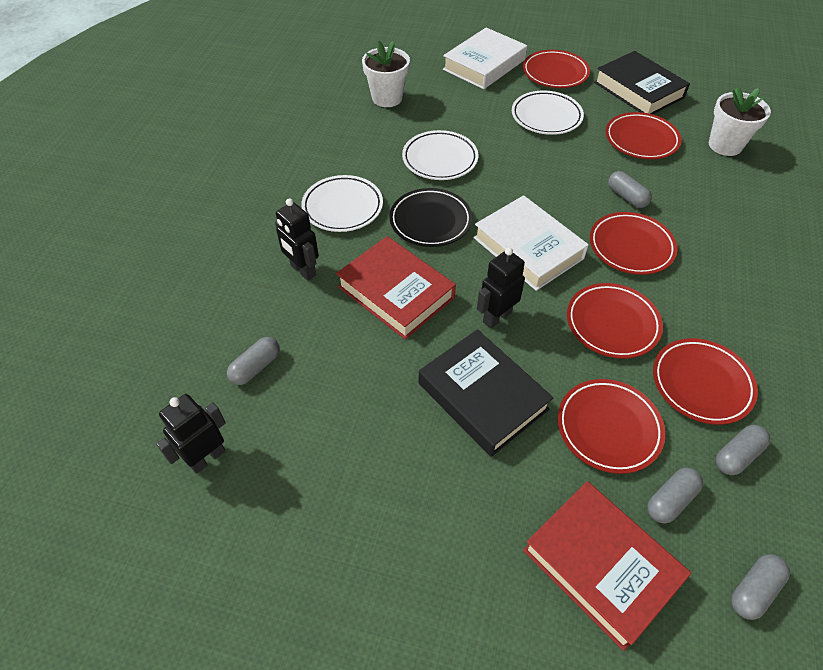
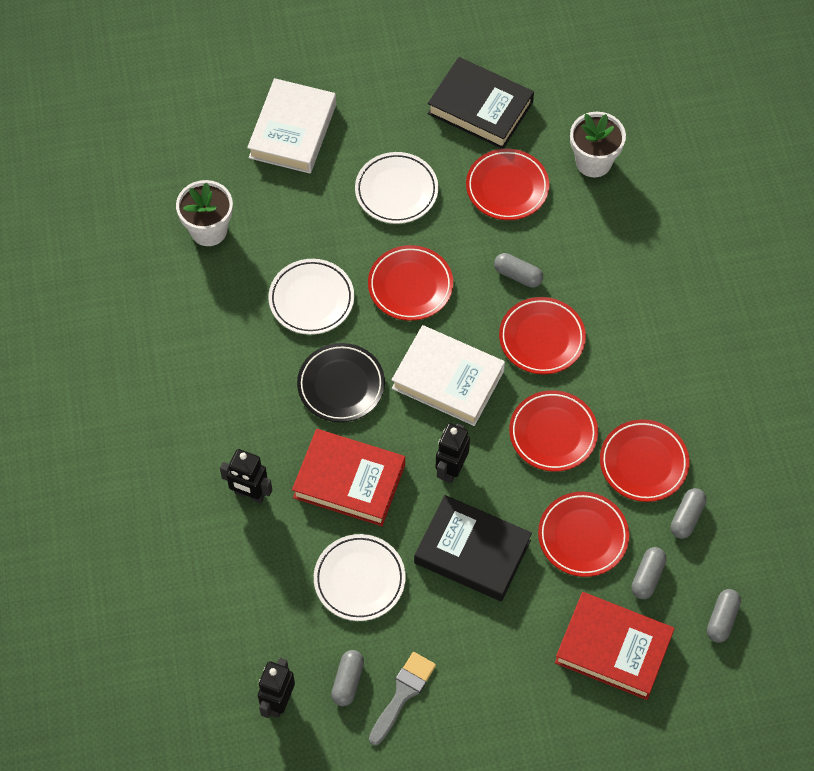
camera: 25 degrees left, 10 degrees up
(256, 367) = (268, 608): grey capsule -> grey capsule (348, 681)
(336, 508) = (403, 694): none -> grey brush
(342, 207) = (245, 404): white plate -> white plate (359, 579)
(555, 73) = (379, 115): red plate -> red plate (410, 286)

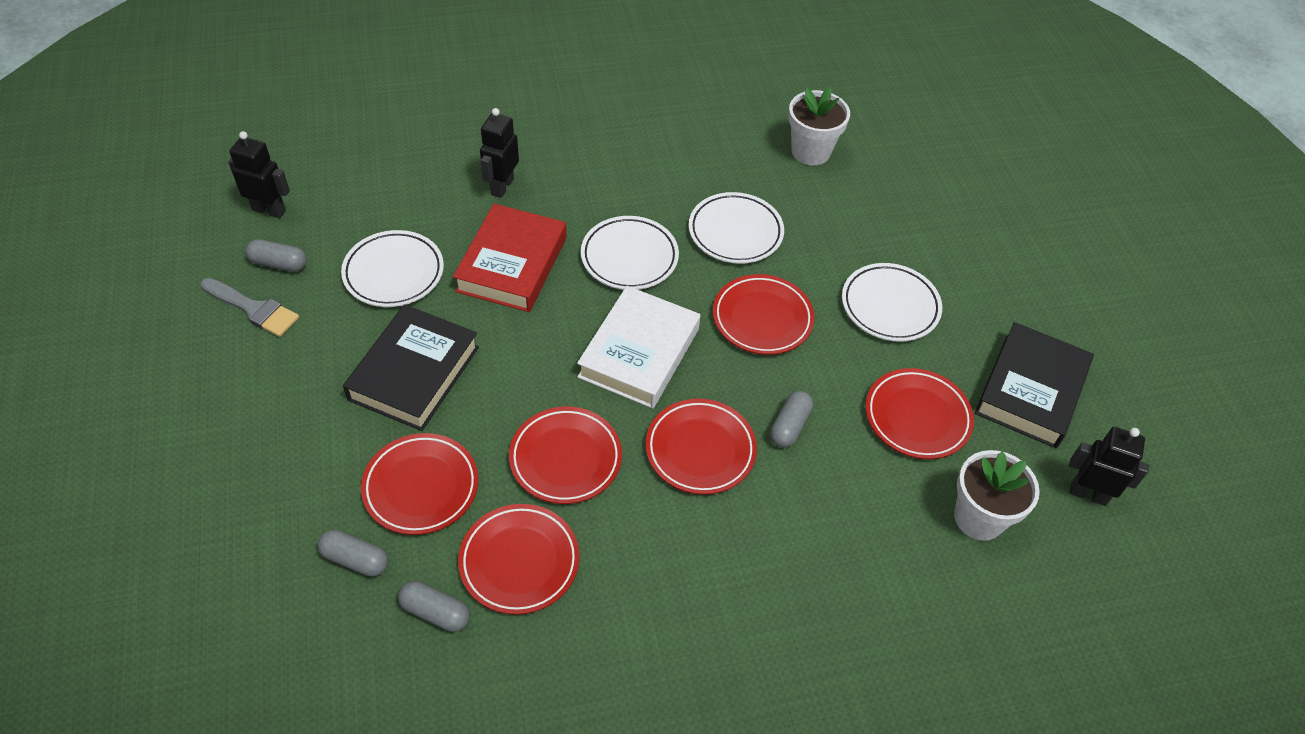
camera: 85 degrees right, 10 degrees down
(292, 131) = (950, 215): white book -> none
(341, 385) = (629, 257): black plate -> white plate
(451, 469) = (521, 354): black robot -> black robot (1088, 494)
(613, 649) = (264, 516): red book -> none
(722, 619) = (279, 650): grey capsule -> none

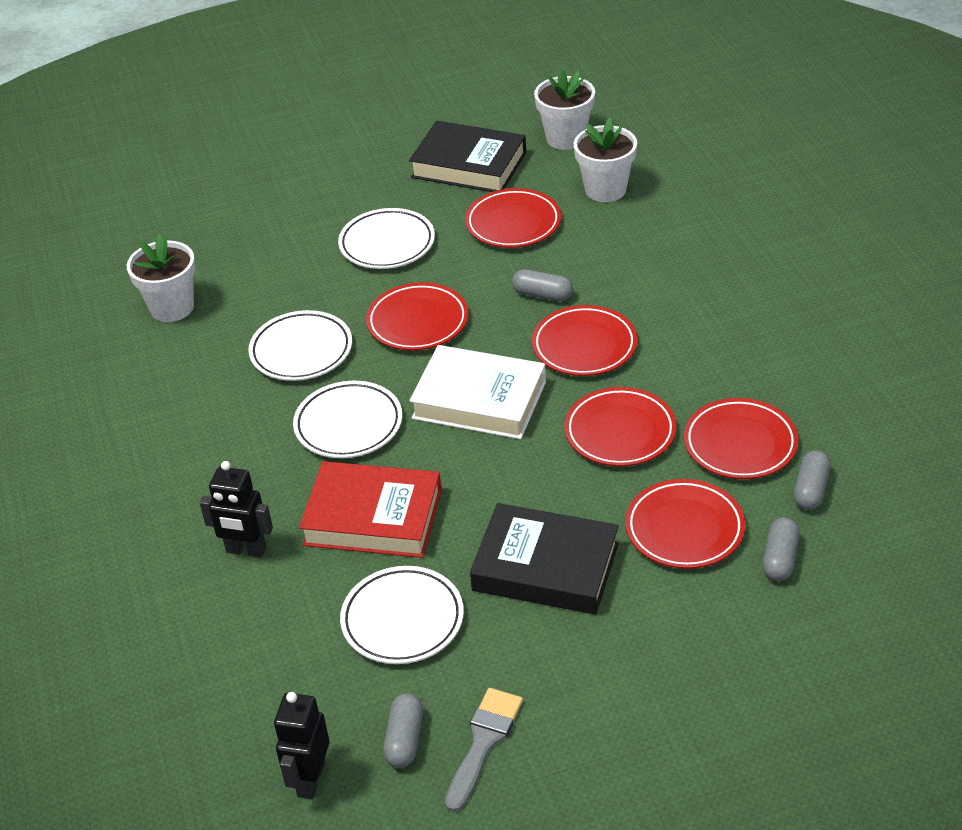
camera: 90 degrees left, 10 degrees down
(1088, 494) = (566, 138): black robot -> white flower pot

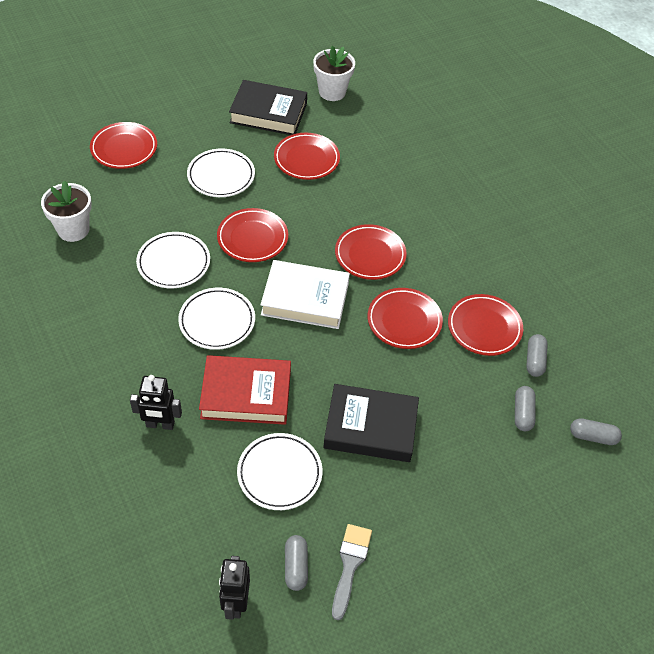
camera: 15 degrees left, 10 degrees up
(542, 295) = (335, 215): grey capsule -> grey capsule (593, 436)
(605, 189) = (365, 132): white flower pot -> none
(684, 529) = (458, 394): red plate -> red plate (124, 149)

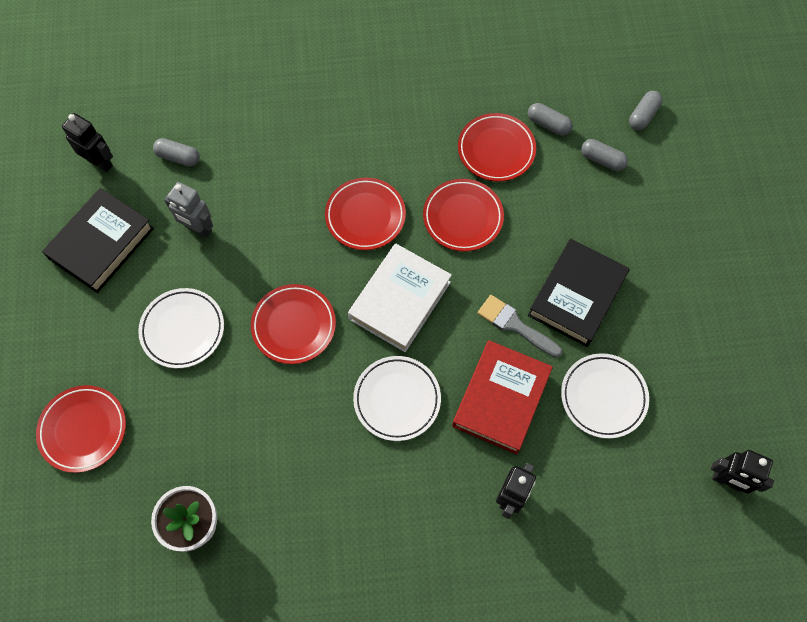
camera: 65 degrees left, 15 degrees up
(174, 263) = (296, 422): white plate -> none
(296, 566) = (704, 415): grey capsule -> grey capsule (178, 157)
(306, 159) = (198, 229): red plate -> grey robot
(332, 92) = (100, 163): white flower pot -> black robot
(350, 565) = (714, 367): grey brush -> grey brush (515, 325)

